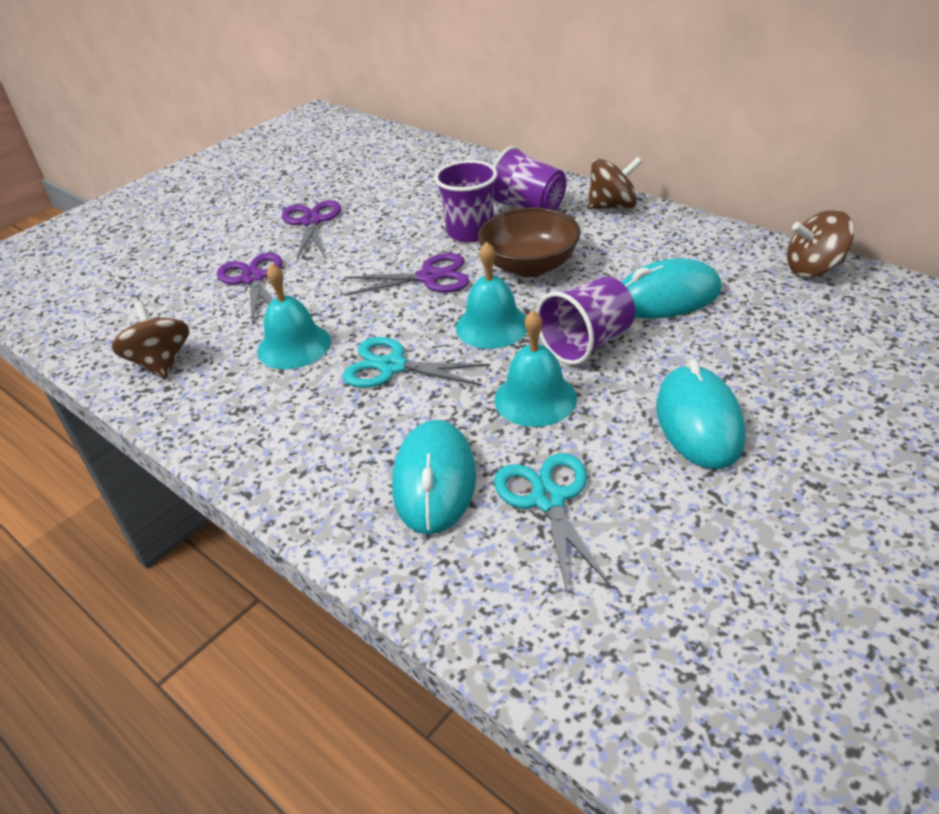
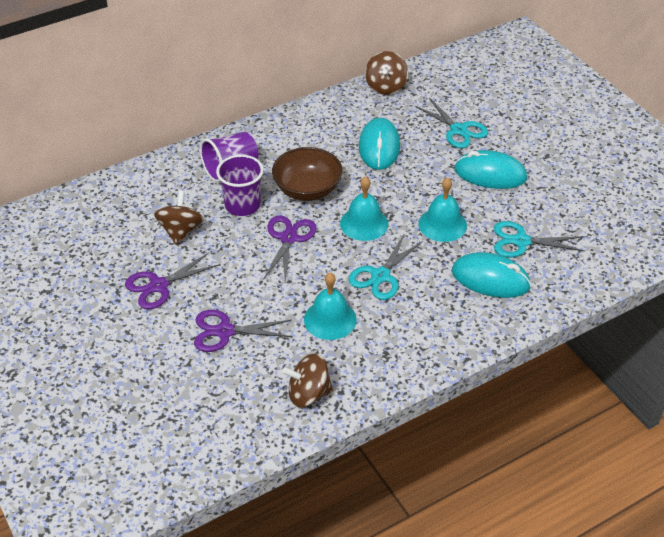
camera: 75 degrees left, 5 degrees up
(312, 221) = (158, 286): purple scissors -> purple scissors turned 45 degrees counterclockwise
(586, 343) = (404, 191): purple cup -> none
(612, 206) = (260, 133): brown spinning top -> brown spinning top (180, 231)
(781, 361) = (458, 130): none -> turquoise scissors

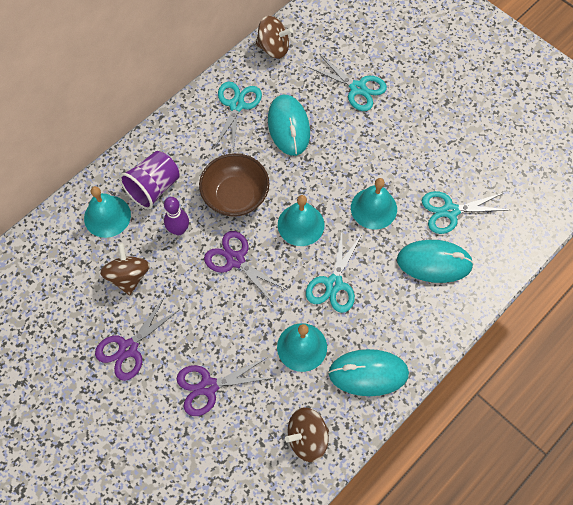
camera: 15 degrees left, 20 degrees up
(178, 182) = (107, 216): none -> turquoise bell
(242, 205) = (179, 230): purple cup -> purple bowling pin
(289, 238) = (235, 259): purple scissors -> purple scissors turned 45 degrees counterclockwise
(334, 122) = (237, 105): none -> turquoise scissors
(386, 86) = (273, 48): brown spinning top -> brown spinning top turned 75 degrees counterclockwise
(490, 174) = (401, 136): turquoise mouse -> turquoise mouse (368, 373)

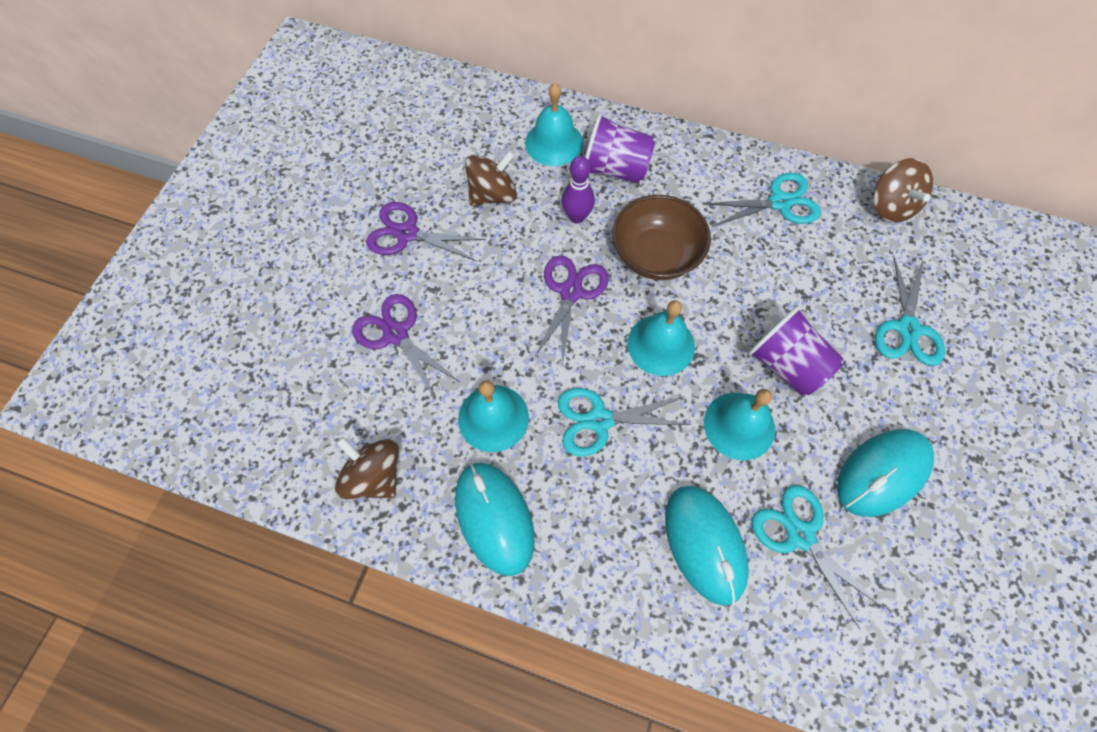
camera: 65 degrees right, 0 degrees up
(288, 127) = (790, 271): turquoise mouse -> turquoise mouse (882, 473)
(348, 163) = (786, 364): none -> purple cup

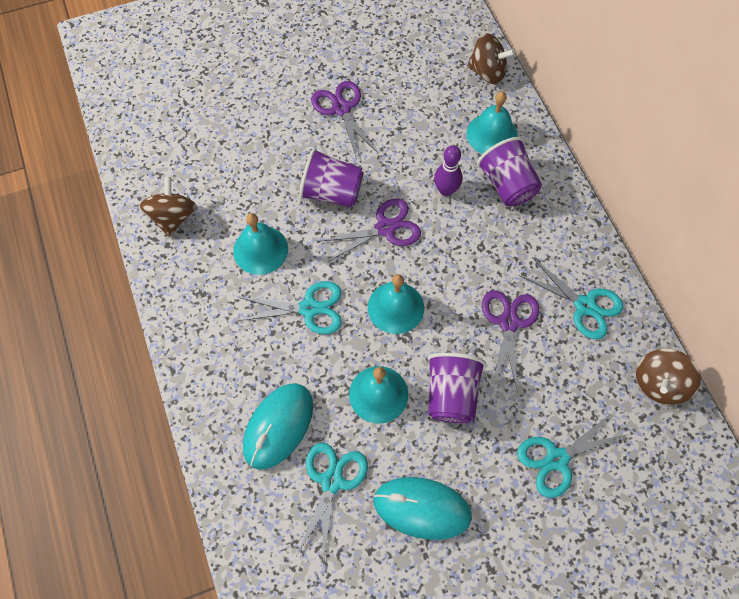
camera: 50 degrees right, 0 degrees up
(396, 333) = (269, 157): purple scissors -> purple scissors (509, 322)
(490, 308) = (332, 192): none -> purple cup
(493, 195) = (415, 131): brown spinning top -> brown spinning top (487, 72)
(494, 518) = (199, 297): turquoise mouse -> none
(599, 420) = (310, 309): turquoise scissors -> turquoise scissors turned 135 degrees clockwise
(655, 255) = (462, 257): brown bowl -> none

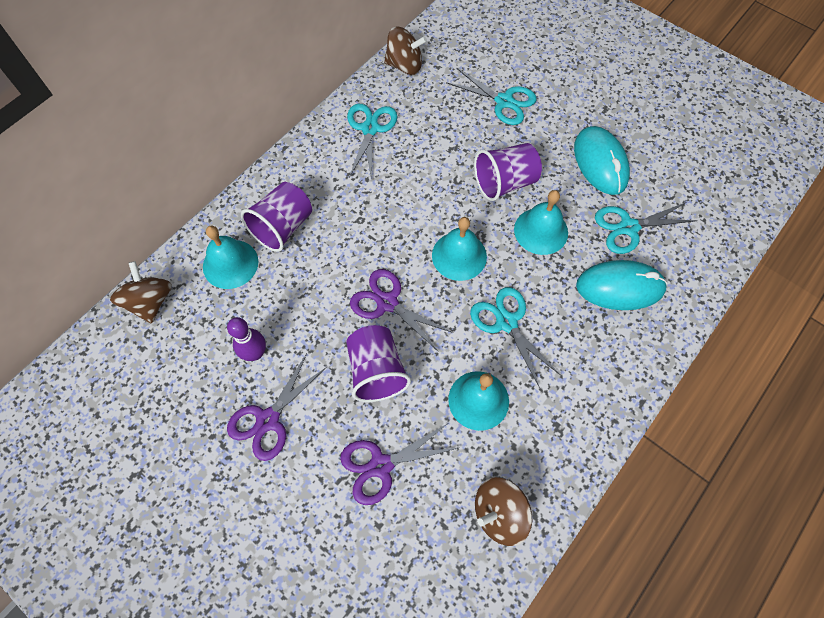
camera: 120 degrees left, 0 degrees up
(446, 190) = (316, 273): purple bowling pin -> purple bowling pin (255, 353)
(509, 322) = (417, 171): purple scissors -> purple scissors (380, 465)

